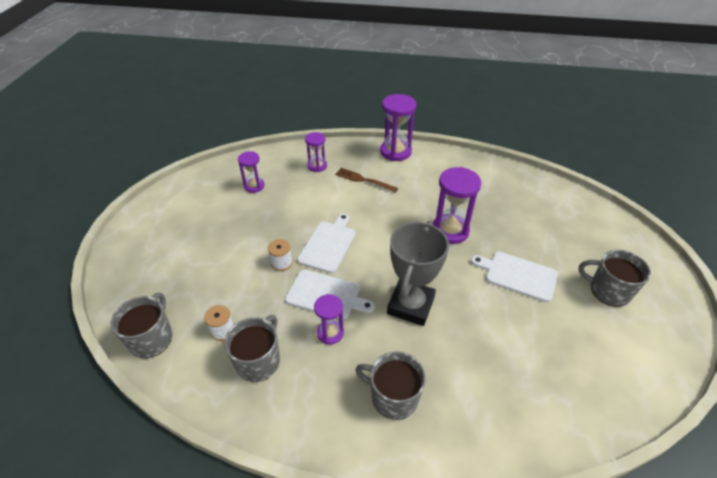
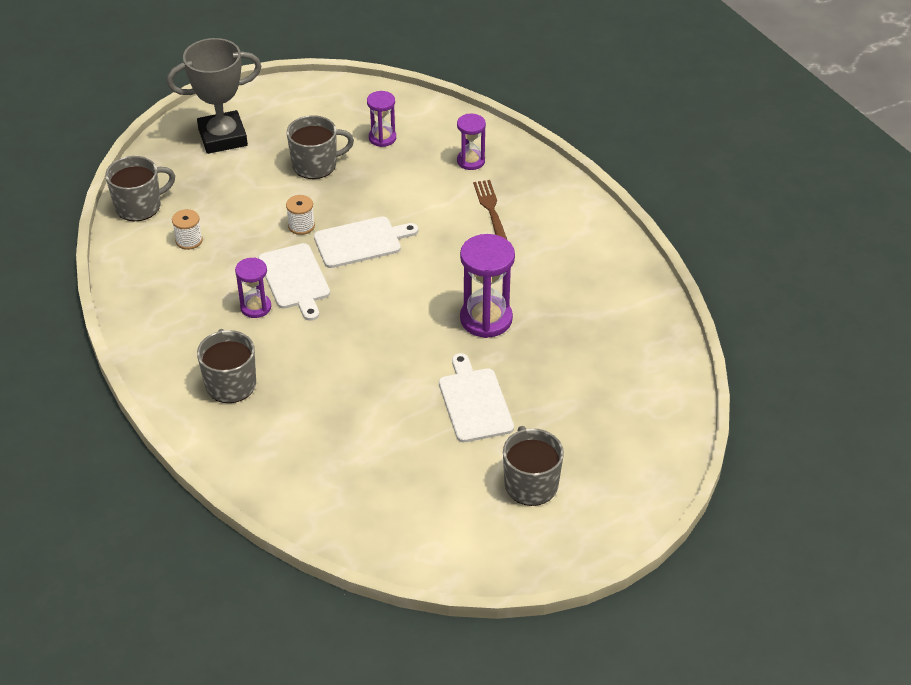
camera: 50 degrees right, 0 degrees up
(258, 361) = (182, 282): grey mug -> grey mug (316, 165)
(395, 152) = (576, 206): purple hourglass -> none
(411, 305) = (345, 342): grey trophy -> grey trophy (223, 137)

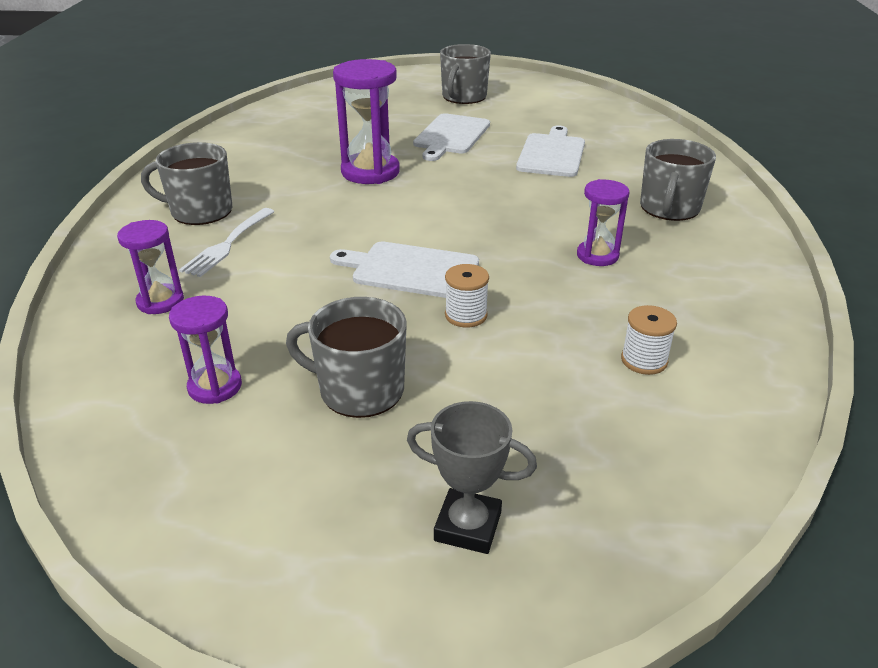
camera: 145 degrees left, 10 degrees down
(139, 206) = (708, 452): grey mug -> grey mug (200, 211)
(223, 137) = (468, 526): grey trophy -> grey trophy, size x0.57
(295, 279) = (527, 264): white cutting board -> white cutting board (551, 154)
(491, 210) = (228, 244): brown fork -> white fork

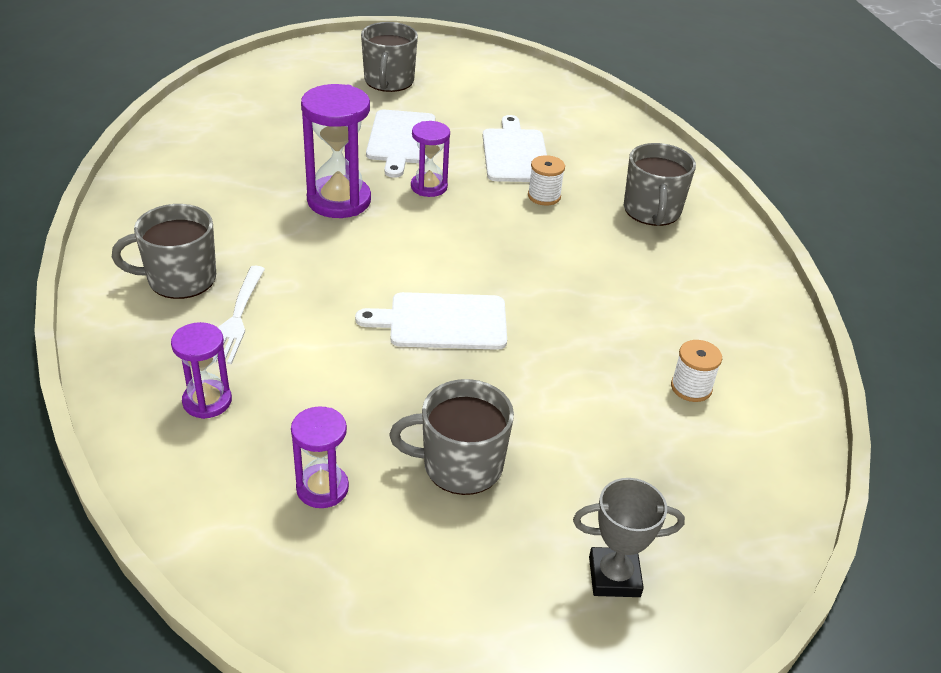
camera: 20 degrees left, 5 degrees up
(466, 315) = (518, 366): white spool -> white spool (544, 196)
(597, 255) = (608, 278): purple hourglass -> purple hourglass (429, 187)

